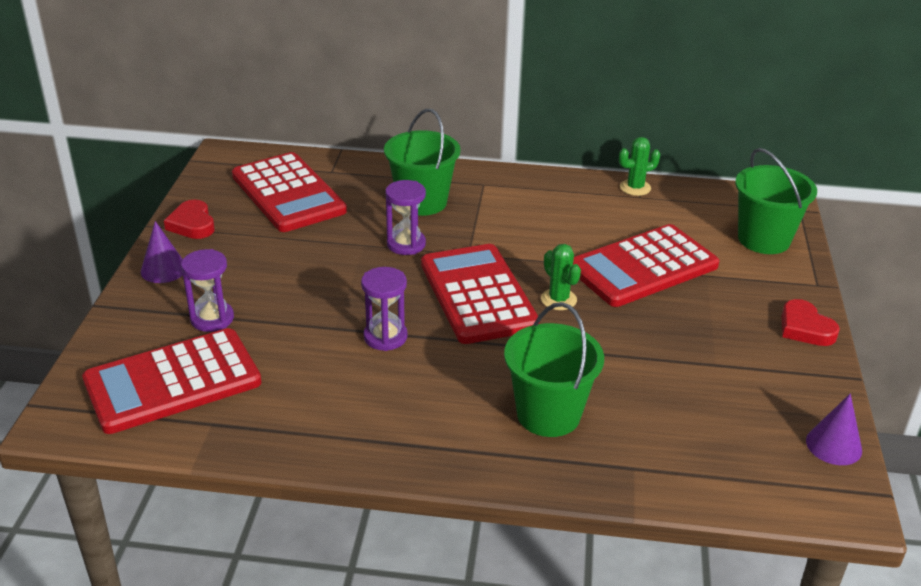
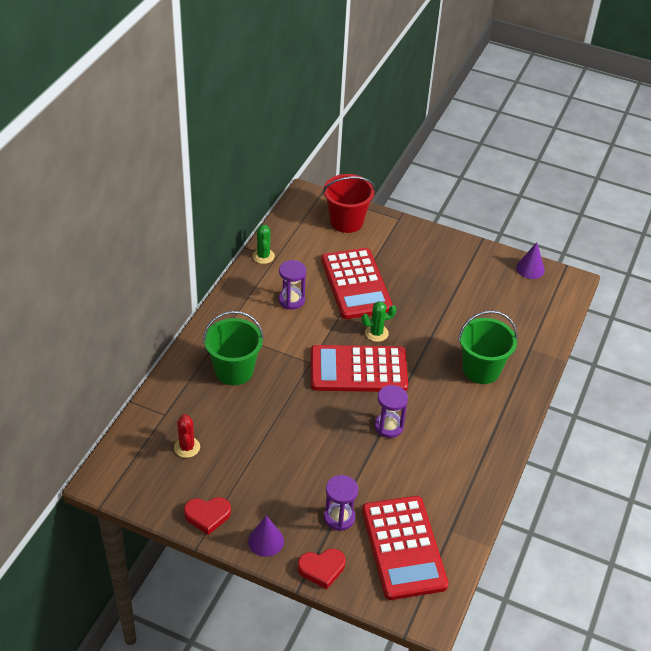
camera: 75 degrees left, 10 degrees up
(288, 193) = (187, 447): red calculator -> red cactus
(406, 244) = (286, 392): purple hourglass -> purple hourglass (291, 300)
(764, 239) = (346, 221): green bucket -> red bucket
(805, 328) = (436, 240): red heart -> red heart (322, 569)

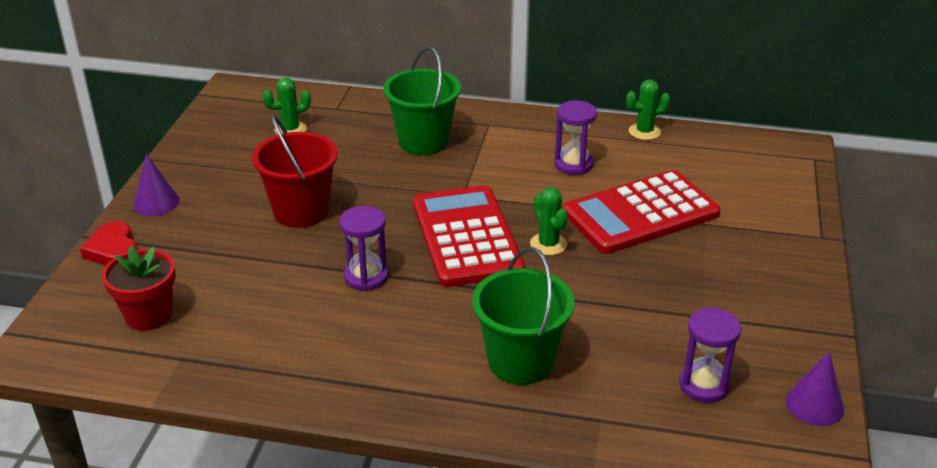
camera: 80 degrees right, 10 degrees down
(187, 447) = (290, 129): red cactus -> green cactus
(207, 516) = (191, 158): red heart -> none
(339, 517) = (196, 253): purple hourglass -> purple hourglass (704, 385)
(346, 221) = (771, 188): red bucket -> red bucket (301, 211)
(403, 547) = (148, 315): red calculator -> red flower pot

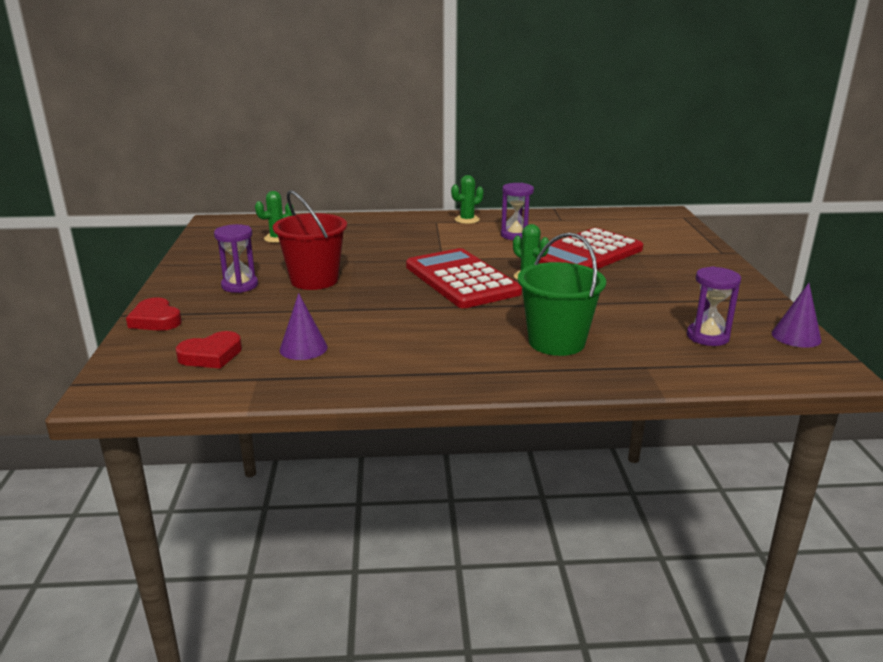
camera: 15 degrees left, 10 degrees down
(148, 315) = (211, 355): red flower pot -> red heart
(156, 202) = (181, 288): purple cone -> purple cone (303, 348)
(366, 277) = (394, 310): purple hourglass -> purple hourglass (240, 285)
(423, 141) = (391, 234): green bucket -> none
(644, 132) = (555, 215): green cactus -> green cactus (467, 220)

